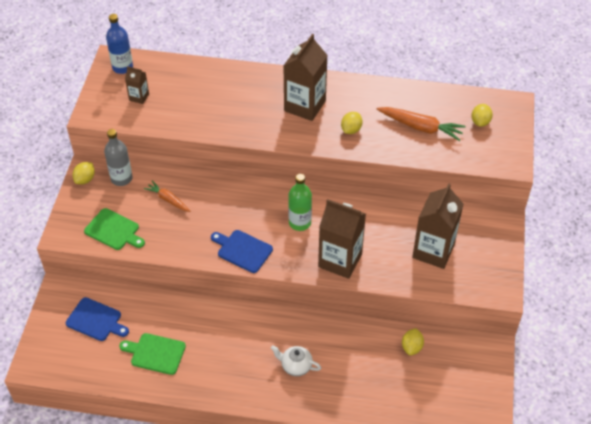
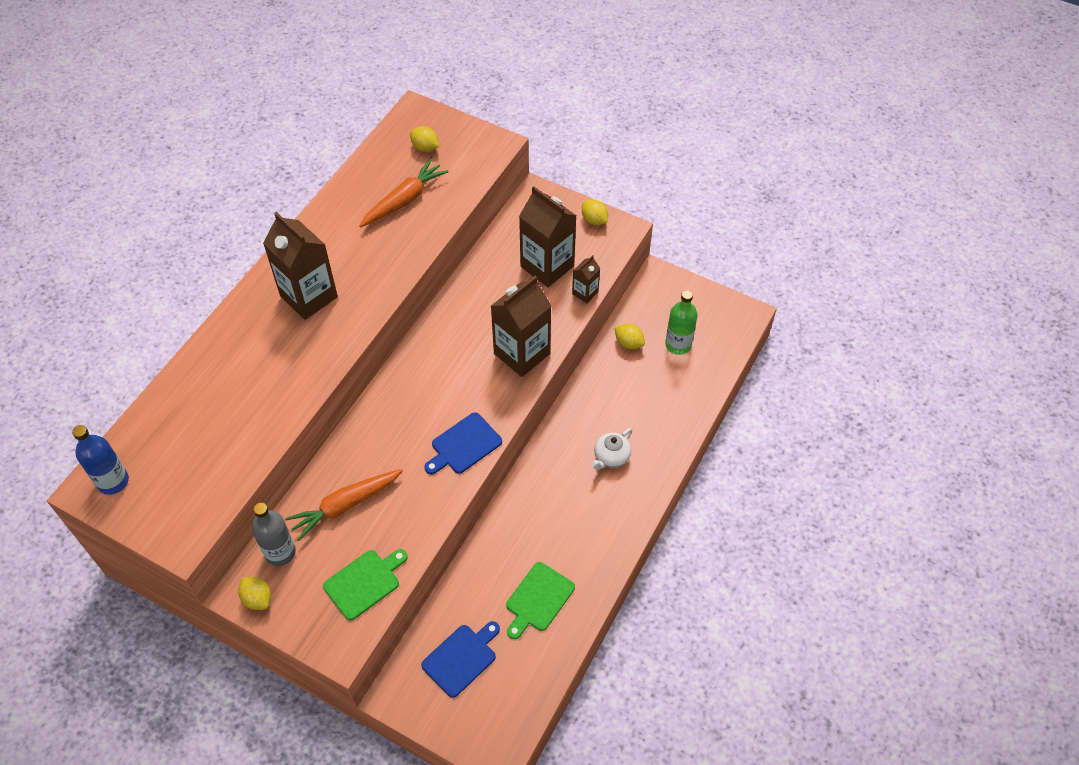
camera: 70 degrees left, 5 degrees up
(139, 97) = (184, 474): brown carton -> brown carton (585, 293)
(168, 200) = (345, 506): orange carrot -> orange carrot, size x1.60
(300, 222) = (451, 375): green bottle -> green bottle (678, 345)
(351, 130) = (372, 264): yellow lemon -> yellow lemon (594, 220)

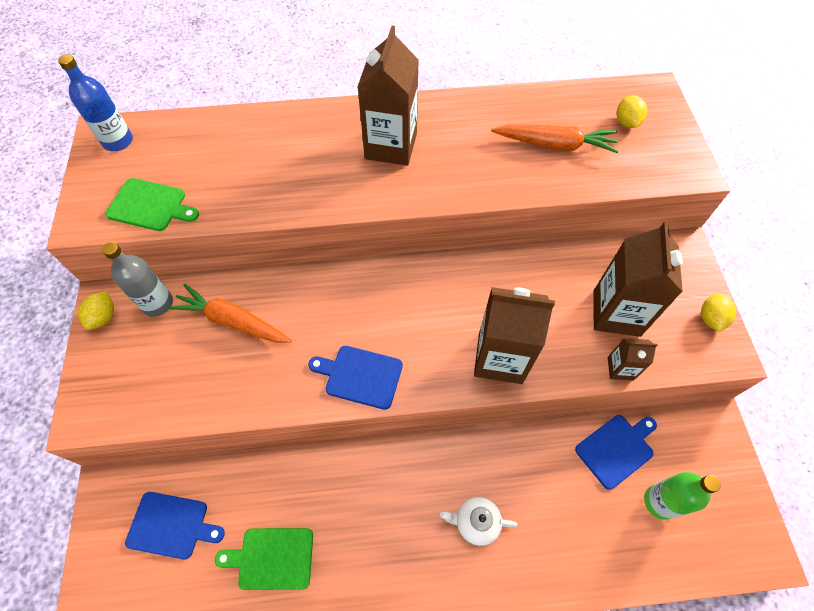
camera: 55 degrees right, 5 degrees up
(364, 582) = (162, 390): green cutting board -> green cutting board (150, 206)
(628, 343) = (616, 449): yellow lemon -> blue cutting board

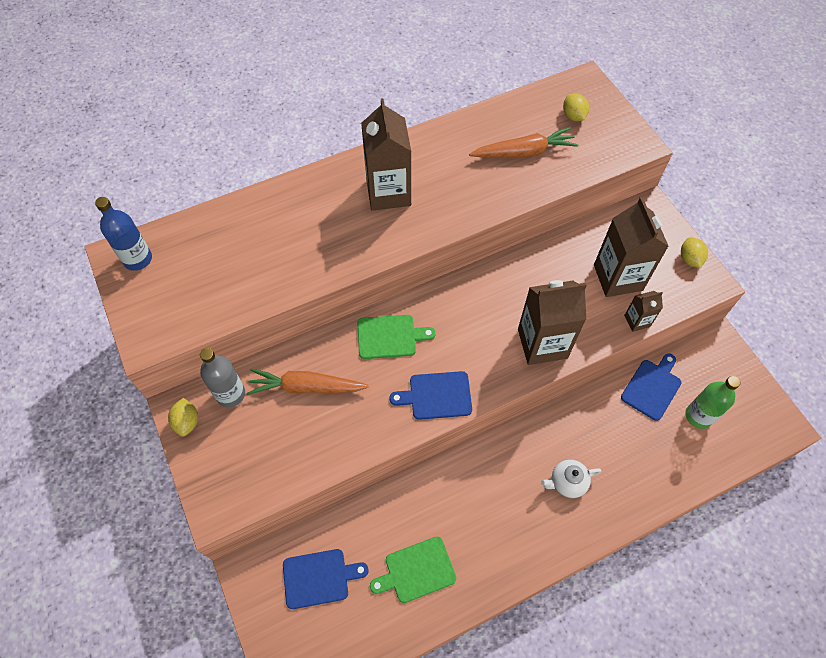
camera: 20 degrees left, 0 degrees up
(150, 206) = (201, 308): green cutting board -> green cutting board (390, 337)

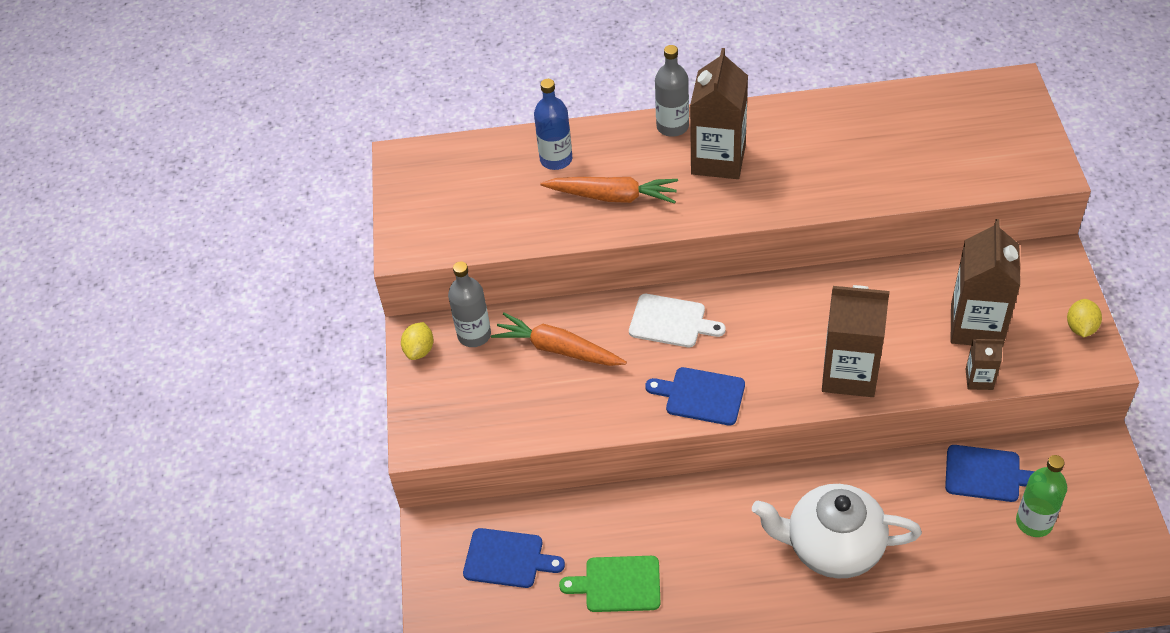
camera: 25 degrees right, 10 degrees down
(138, 259) = (422, 167): blue bottle -> blue bottle (556, 159)
(341, 172) = (672, 126): none -> grey bottle
(390, 337) = (671, 322): green cutting board -> white cutting board
(524, 152) = (899, 150): orange carrot -> orange carrot (613, 196)
(567, 482) = (832, 547): white teapot -> white teapot, size x2.03
(573, 116) = (979, 122): yellow lemon -> none
(652, 387) = (987, 474): blue cutting board -> blue cutting board turned 45 degrees clockwise

